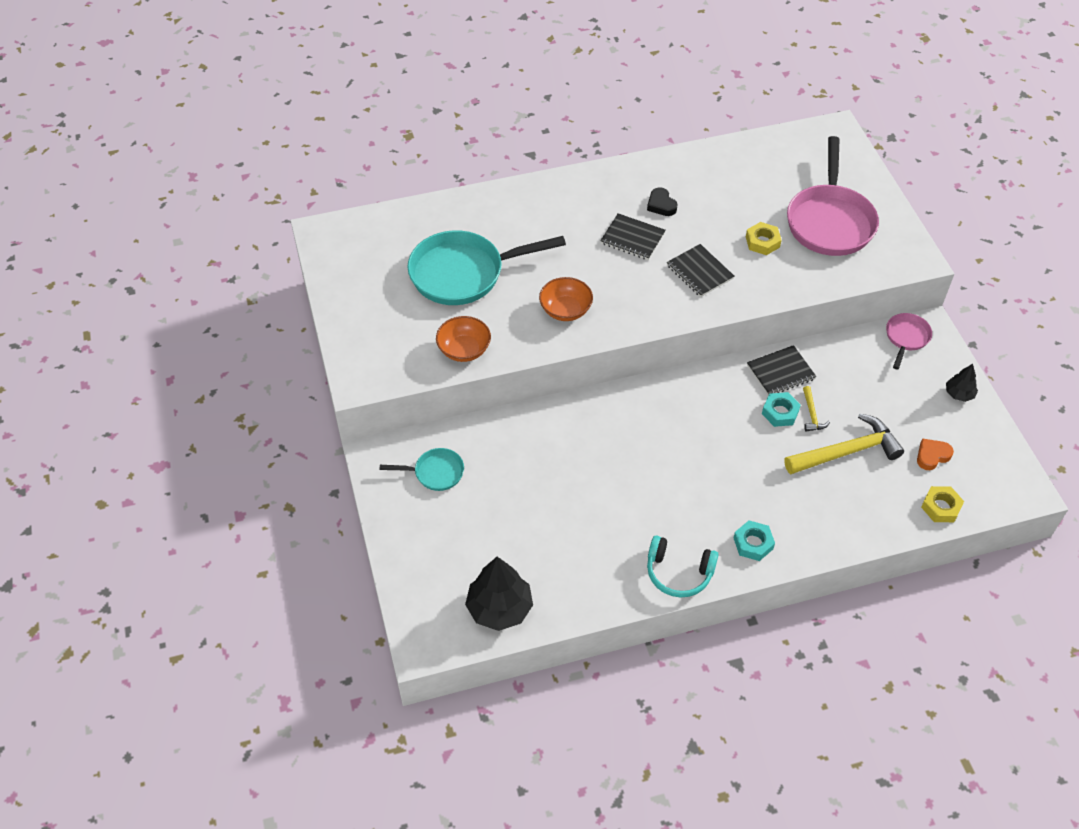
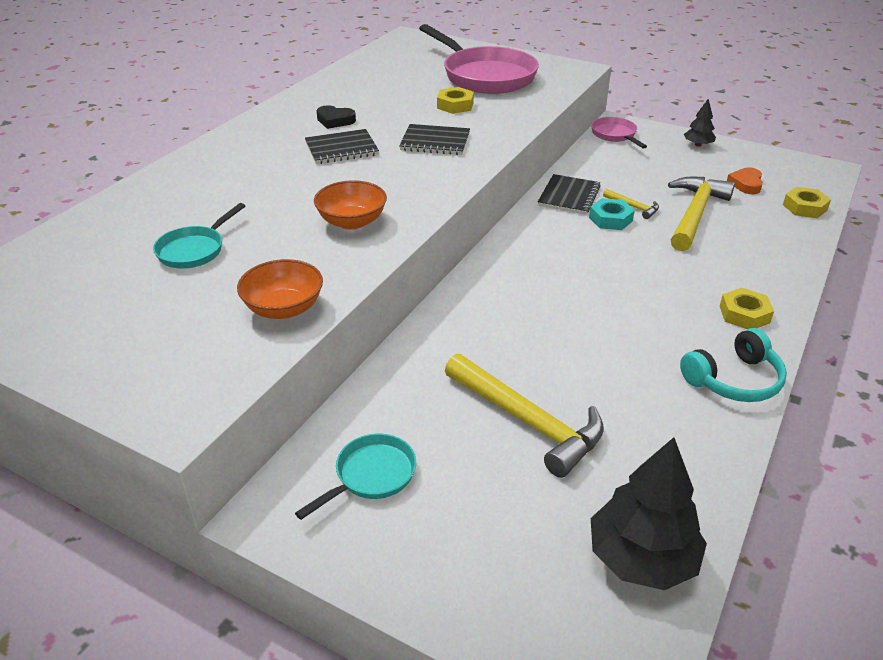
camera: 45 degrees left, 15 degrees down
(463, 273) = (194, 250): turquoise pan -> turquoise pan, size x0.49
(538, 505) = (528, 422): none -> yellow hammer
(753, 543) = (744, 314): turquoise nut -> yellow nut

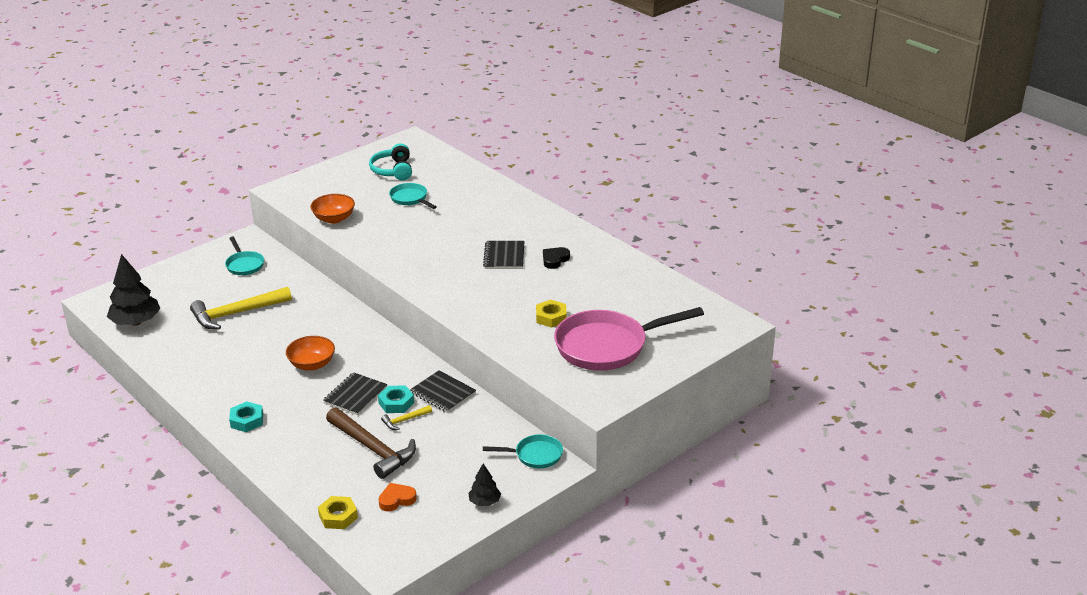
camera: 110 degrees right, 5 degrees down
(352, 222) = (402, 248): orange bowl -> orange bowl (312, 364)
(435, 142) = (490, 295): black notebook -> black notebook (355, 395)
(615, 135) = (535, 455): pink pan -> turquoise pan
(694, 214) = (373, 449): yellow hammer -> brown hammer
(734, 380) = (201, 391): turquoise headphones -> turquoise headphones (393, 170)
(744, 314) = (247, 420): yellow nut -> turquoise nut
(746, 184) = (396, 499): orange heart -> orange heart turned 60 degrees counterclockwise

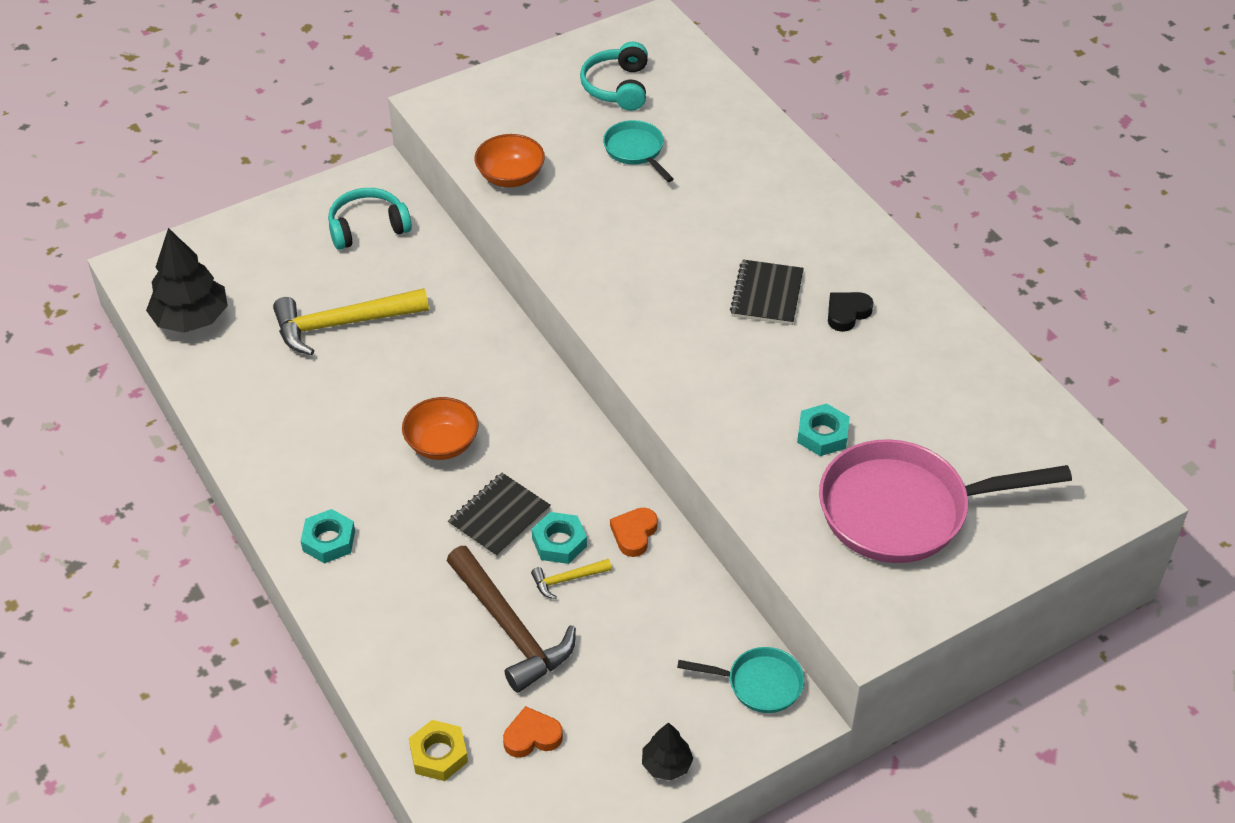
camera: 10 degrees right, 15 degrees up
(244, 265) = (368, 227): turquoise pan -> turquoise headphones
(443, 393) = (634, 534): black notebook -> orange heart
(551, 317) = (822, 434): yellow nut -> turquoise nut

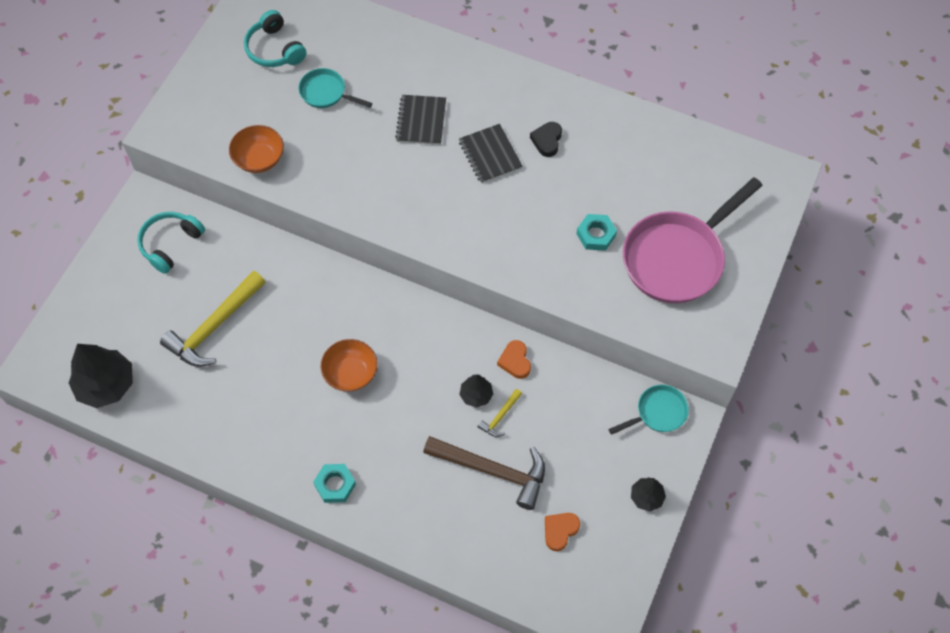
camera: 35 degrees left, 15 degrees up
(439, 754) = (516, 579): yellow nut -> none
(499, 517) = (426, 401): black notebook -> black notebook (421, 121)
(559, 542) = (476, 395): turquoise nut -> black tree

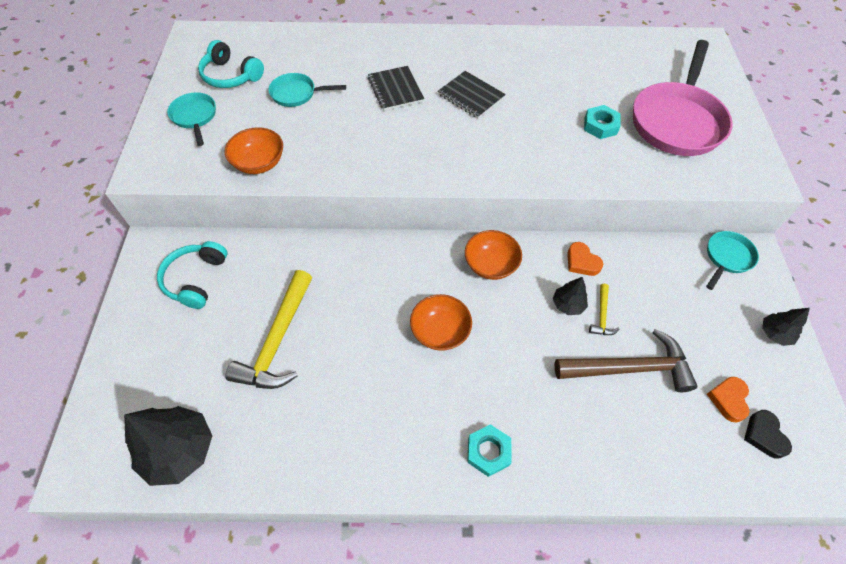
camera: 25 degrees left, 5 degrees down
(224, 87) = (195, 117): none -> turquoise pan
(429, 331) = (490, 265): none -> orange bowl
(547, 141) = (510, 73): black heart -> black heart (764, 435)

